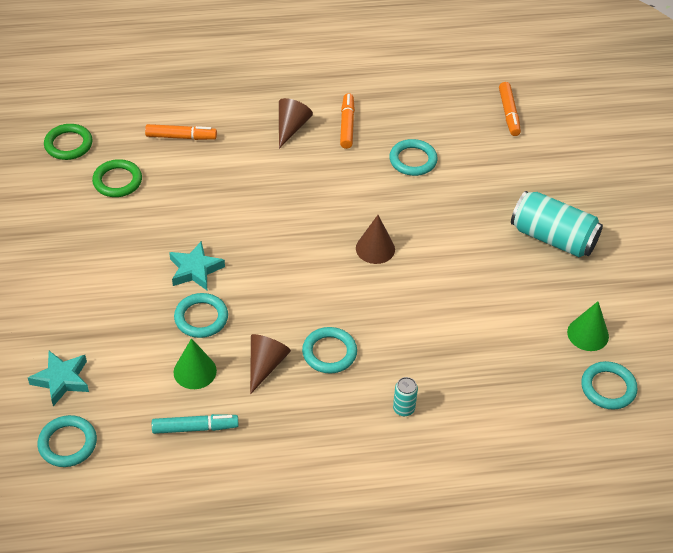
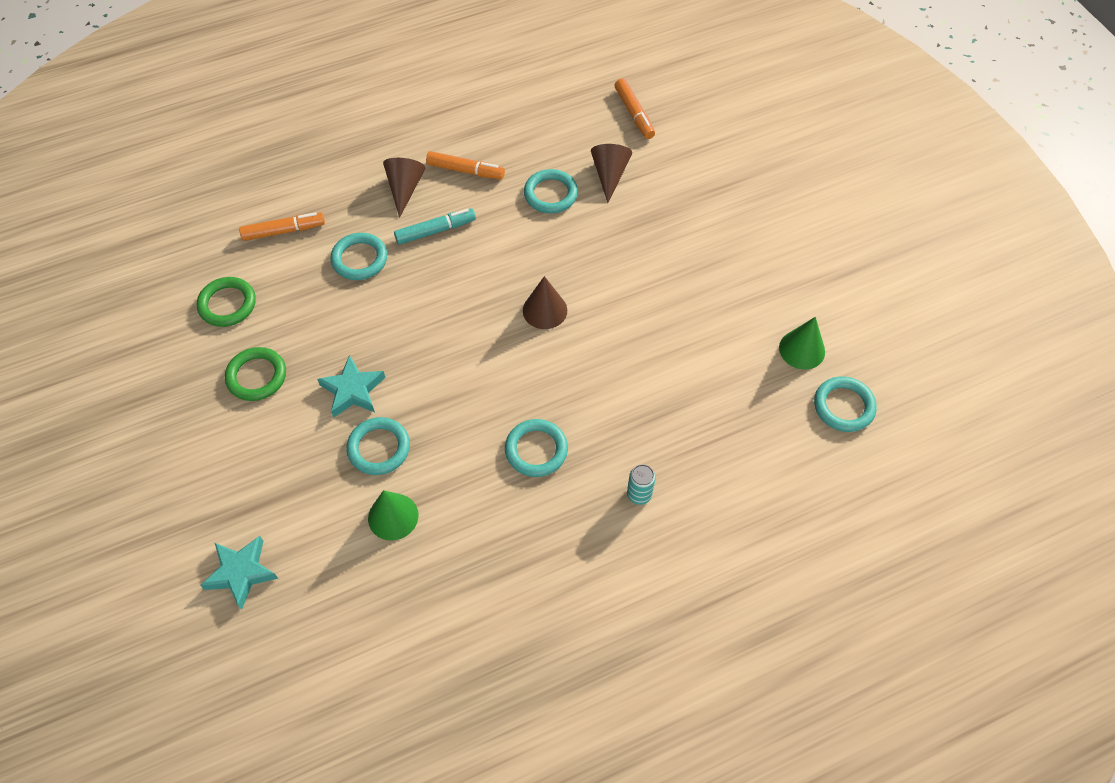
camera: 15 degrees left, 10 degrees up
(67, 443) = (274, 652): turquoise ring -> turquoise ring (359, 259)
(68, 144) = (155, 273): green ring -> green ring (257, 376)
(195, 428) = (416, 587): turquoise marker -> turquoise marker (435, 231)
(265, 365) = (470, 485): brown cone -> brown cone (609, 175)
(347, 125) = (465, 170): orange marker -> orange marker turned 120 degrees clockwise
(553, 238) = (728, 247): turquoise can -> none

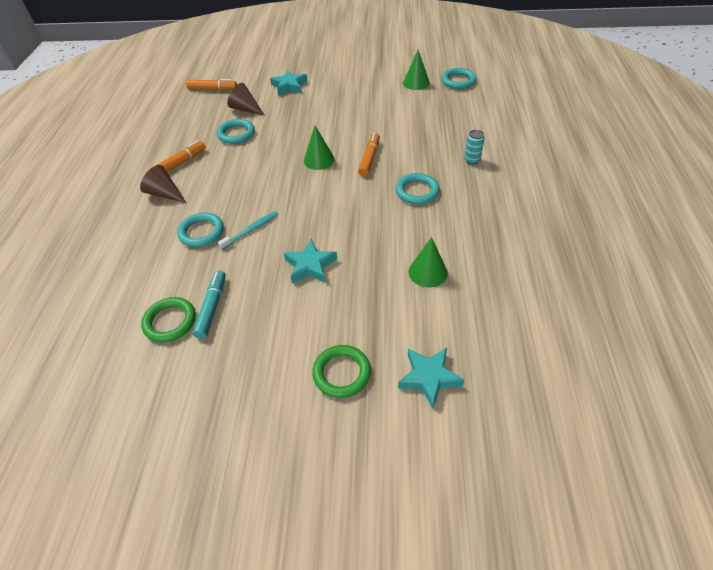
camera: 60 degrees left, 10 degrees down
(257, 376) = (254, 320): green ring -> green ring (342, 373)
(283, 231) = (134, 268): orange marker -> orange marker (369, 158)
(379, 448) = (368, 265): turquoise ring -> none
(383, 304) = (251, 230): none -> turquoise toothbrush
(435, 231) = (214, 189): turquoise marker -> turquoise marker (212, 307)
(545, 310) = (319, 160): brown cone -> green cone
(693, 195) = (289, 86): none -> turquoise star

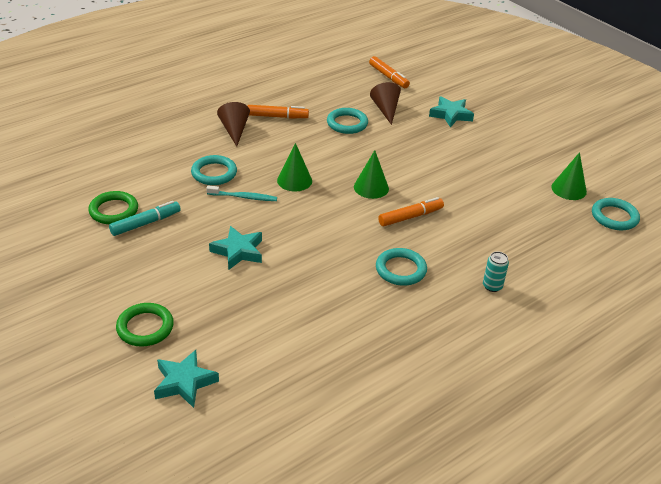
camera: 45 degrees right, 10 degrees down
(427, 272) = (302, 326): green cone -> green cone (294, 180)

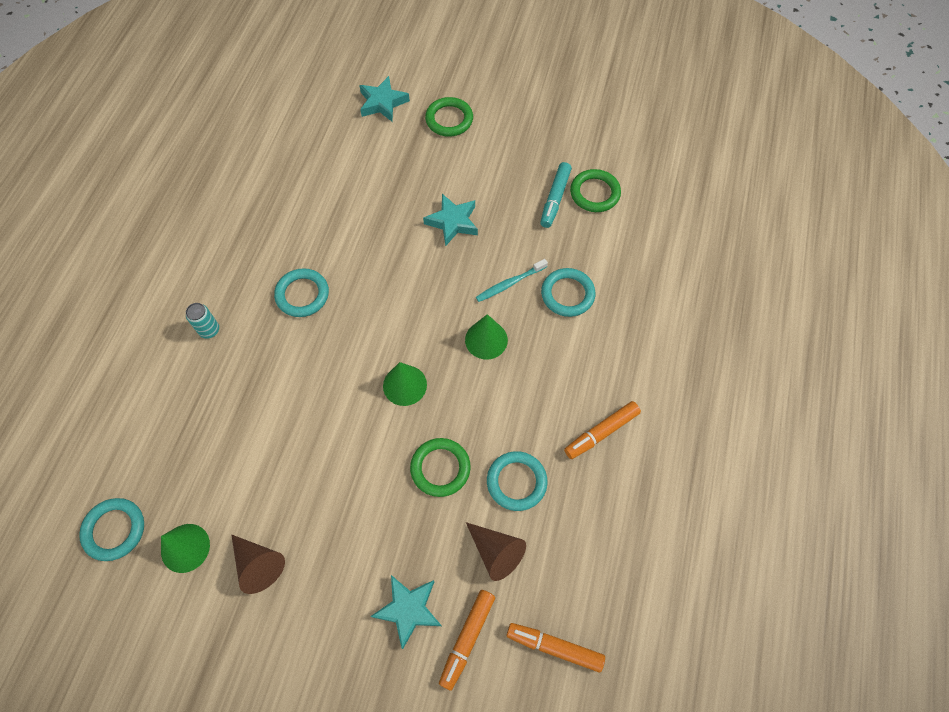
camera: 145 degrees right, 25 degrees up
(234, 130) = (618, 372): brown cone -> brown cone (258, 565)
(385, 147) = (440, 468): none -> green ring
(410, 217) = (336, 369): orange marker -> orange marker (467, 639)

